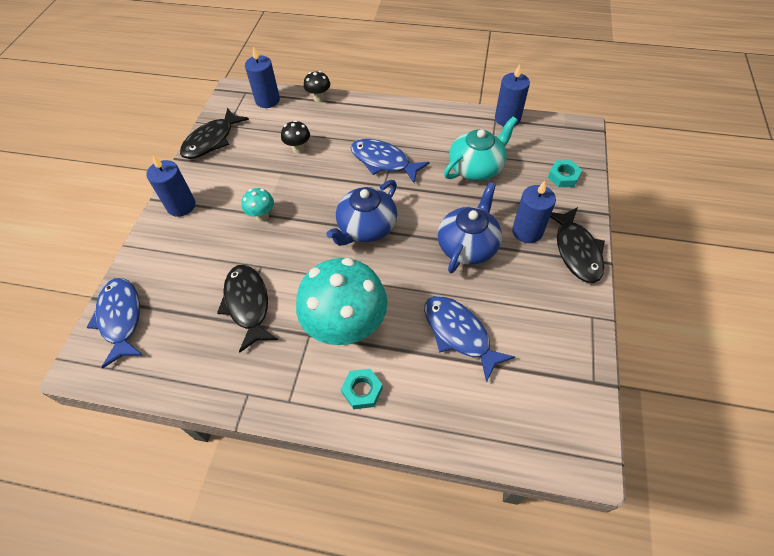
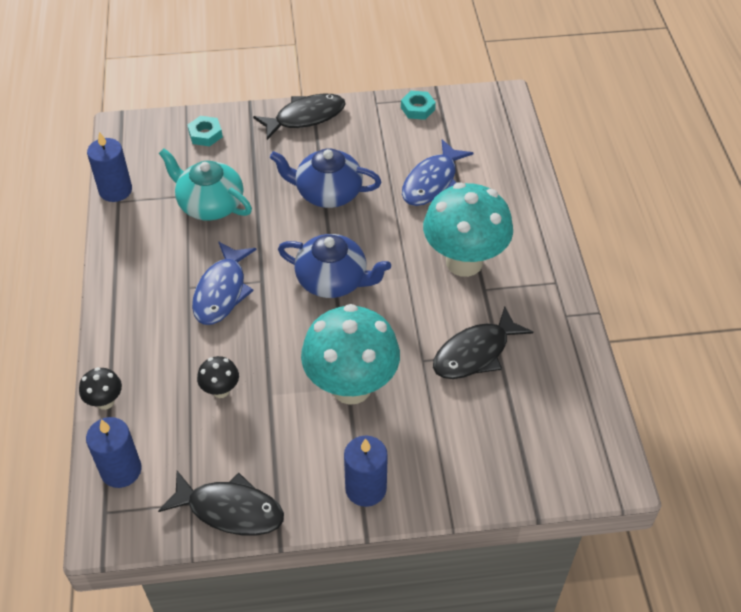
camera: 110 degrees left, 5 degrees down
(121, 318) = (548, 469): blue fish -> none
(262, 216) = (351, 387): turquoise mushroom -> turquoise mushroom, size x2.32
(362, 390) = (519, 234): turquoise nut -> turquoise nut (417, 108)
(527, 231) = (293, 152): blue candle -> none

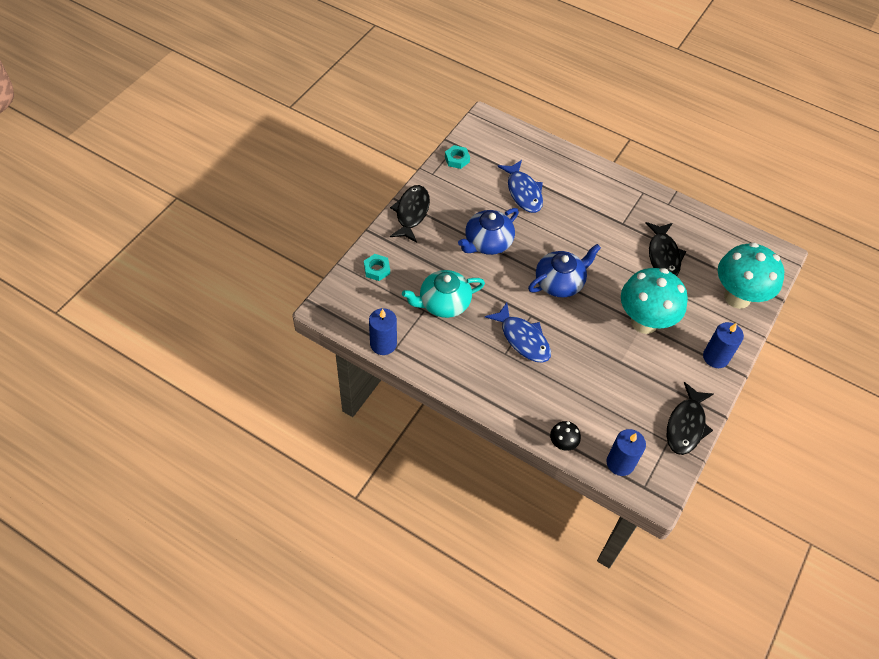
camera: 55 degrees left, 5 degrees up
(221, 390) = (599, 382): black mushroom -> none
(230, 510) = (686, 425): black fish -> black fish turned 150 degrees clockwise
(464, 262) = (596, 219): turquoise mushroom -> turquoise mushroom (737, 297)

